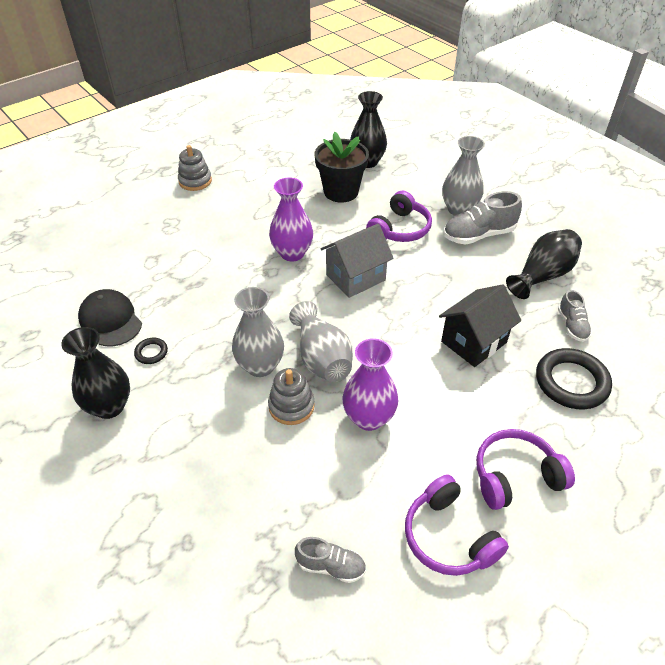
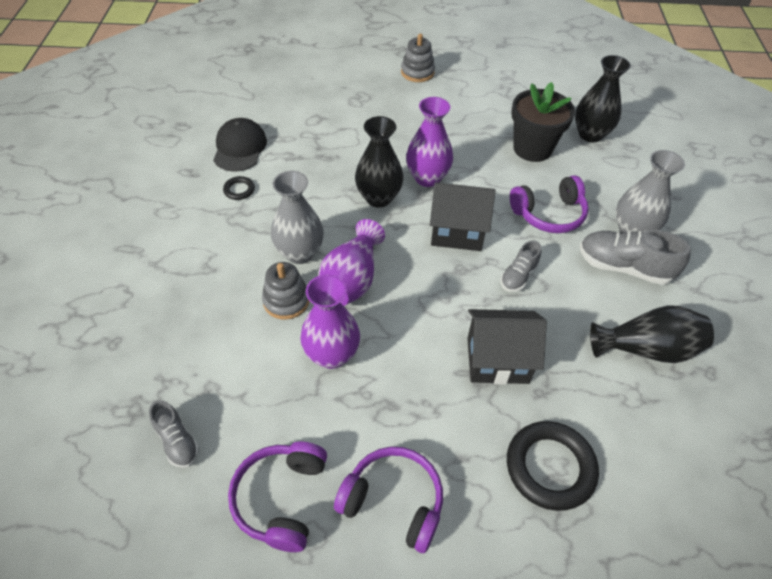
camera: 40 degrees right, 5 degrees up
(109, 406) = (173, 210): black vase -> black vase (378, 198)
(322, 358) = (351, 280): grey vase -> purple vase
(355, 277) = (457, 232): grey house -> black house
(572, 326) = (618, 417): grey shoe -> grey shoe (518, 276)

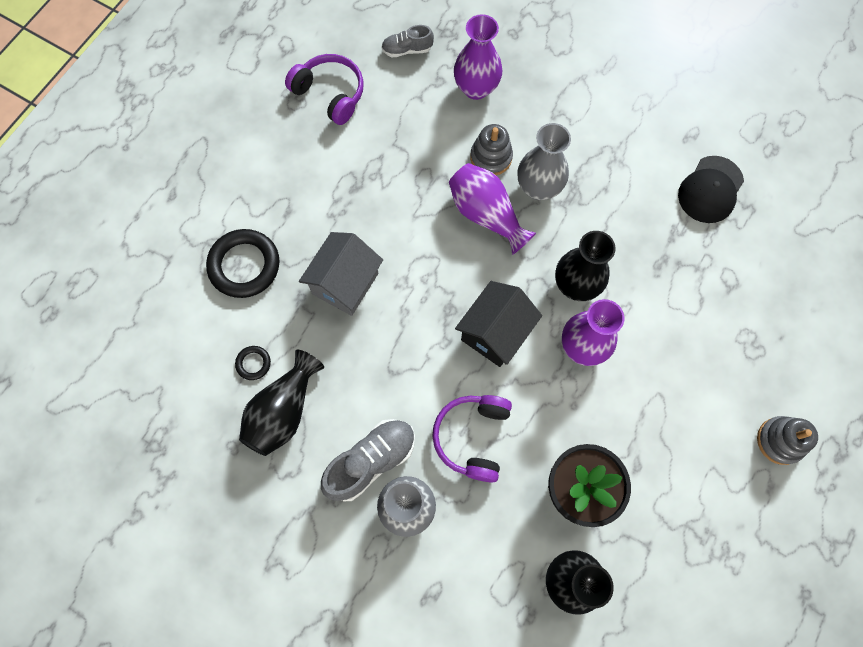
camera: 120 degrees right, 20 degrees up
(239, 148) = (710, 190): black cap -> black cap turned 90 degrees clockwise
(239, 190) = (645, 168): black ring -> black ring (253, 363)
(332, 355) = (420, 168): purple vase -> purple vase (476, 88)
(393, 502) = (286, 155): purple headphones -> none
(497, 360) = (345, 283): black house -> grey house
(518, 276) = (415, 355): grey shoe -> none

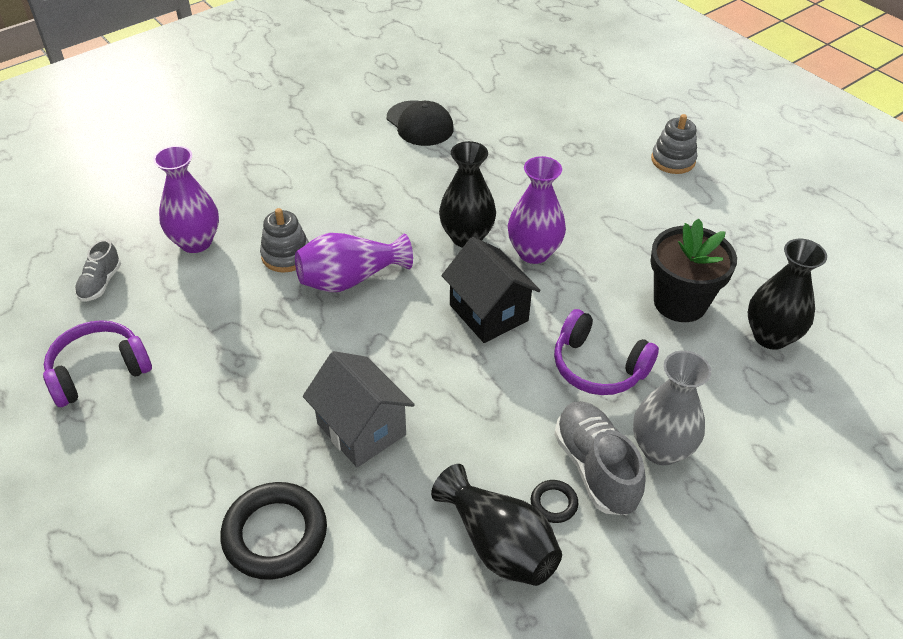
camera: 70 degrees left, 25 degrees down
(253, 363) = (419, 562): black ring -> black ring (554, 503)
(538, 187) = (345, 231): grey vase -> none

